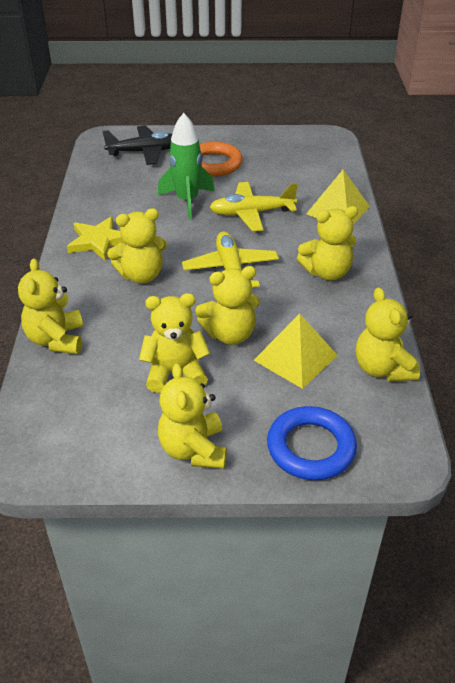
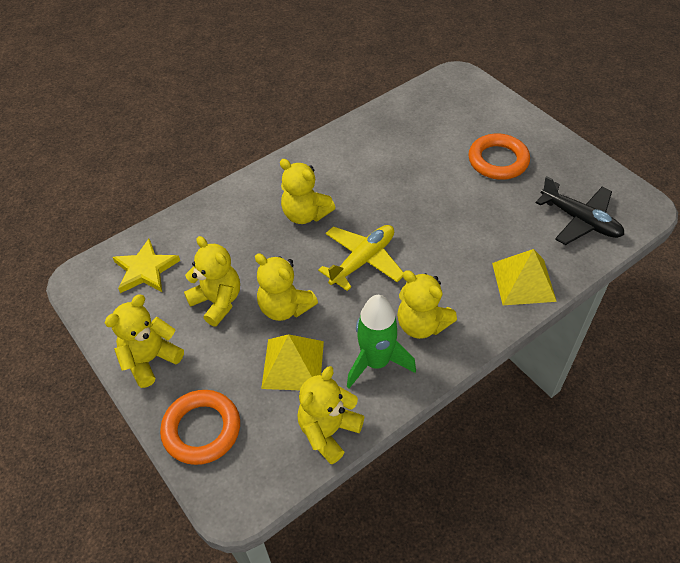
camera: 55 degrees right, 10 degrees up
(56, 340) = (198, 218): yellow teddy bear -> none
(99, 241) = (322, 165): yellow star -> yellow star (145, 270)
(145, 152) = (465, 112): black plane -> black plane (580, 220)
(187, 201) = (425, 179): green rocket -> green rocket (376, 362)
(251, 213) = (453, 227): yellow plane -> none
(311, 447) = (201, 429): blue ring -> orange ring

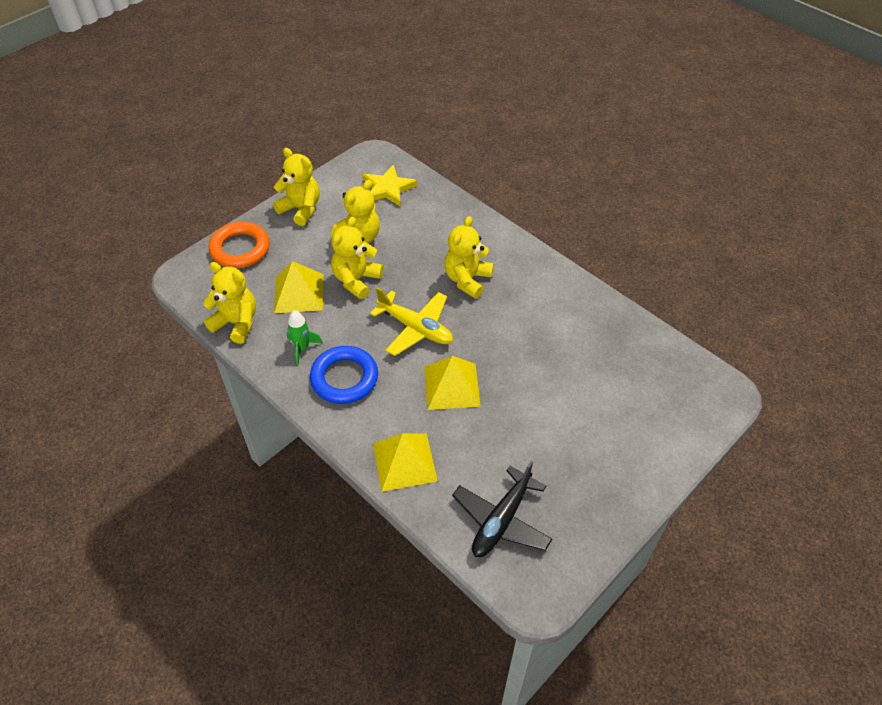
camera: 80 degrees right, 0 degrees up
(376, 362) = (302, 348): green rocket -> green rocket, size x0.58
(421, 324) = (344, 378): yellow teddy bear -> blue ring
(438, 239) = (451, 386): none -> yellow pyramid
(498, 160) = (582, 437): orange ring -> none

